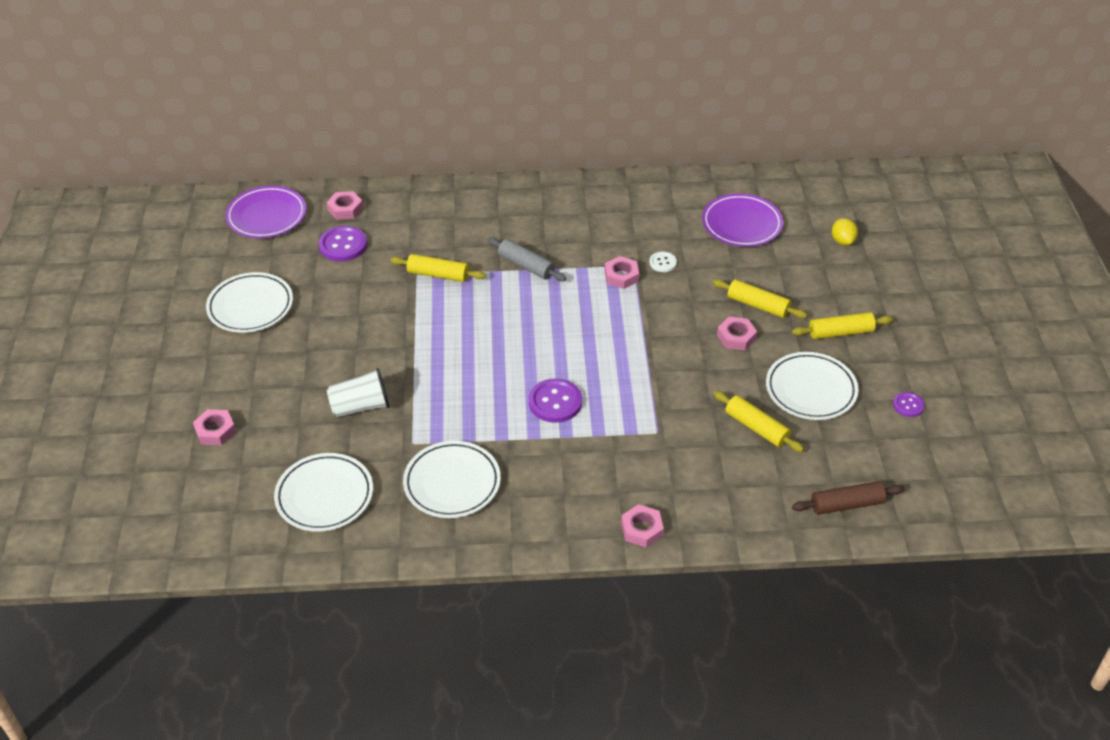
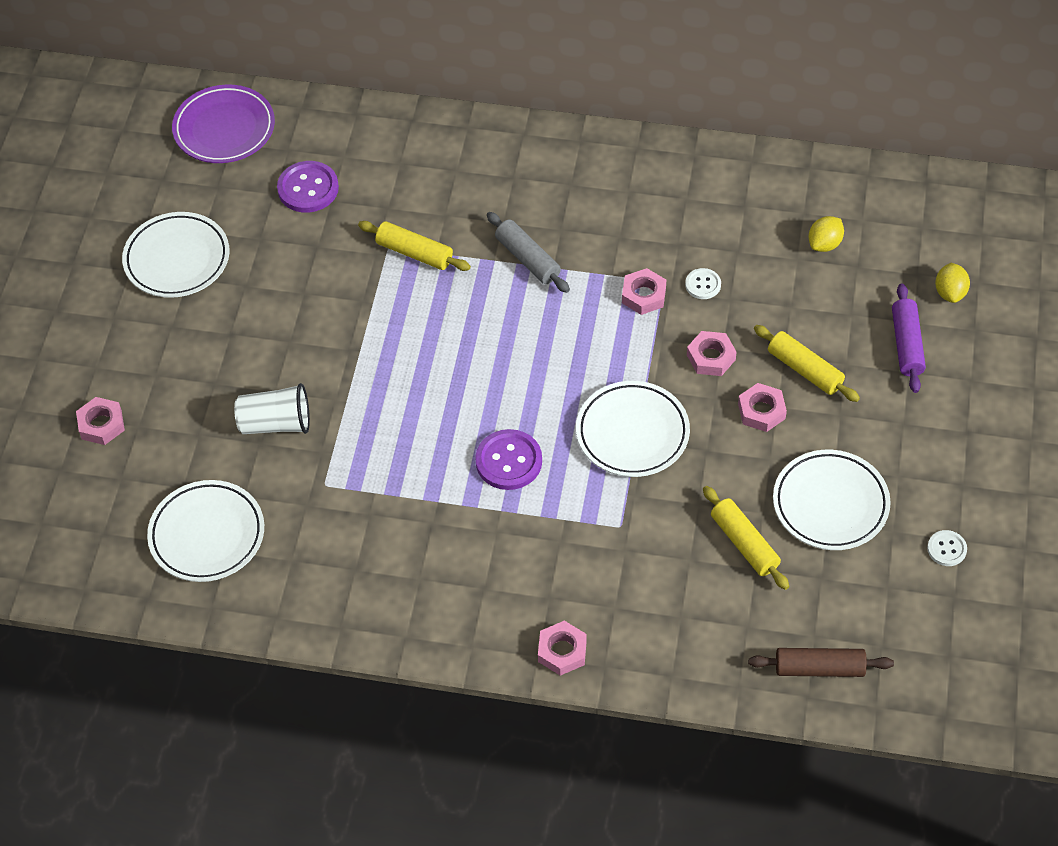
camera: 15 degrees right, 10 degrees up
(345, 209) = (323, 134): pink nut -> pink nut (711, 357)
(452, 483) = (357, 547): white plate -> white plate (632, 433)
(741, 224) = (824, 244): purple plate -> yellow lemon
(825, 278) = (907, 344): none -> purple rolling pin
(840, 332) = (898, 429): yellow rolling pin -> none
(908, 405) = (946, 549): purple button -> white button

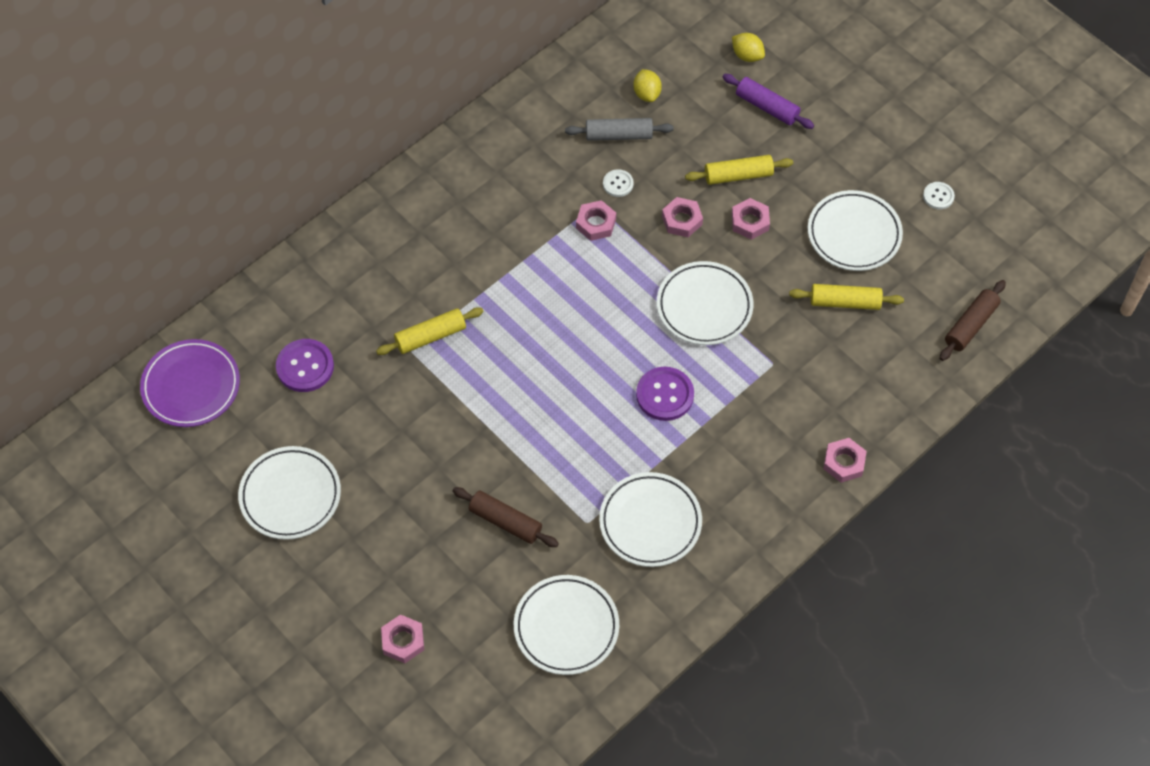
camera: 55 degrees left, 5 degrees up
(276, 423) = (505, 521): white cup -> brown rolling pin
(365, 533) = (650, 522): none -> white plate
(528, 259) = (501, 270): grey rolling pin -> grey rolling pin (619, 135)

